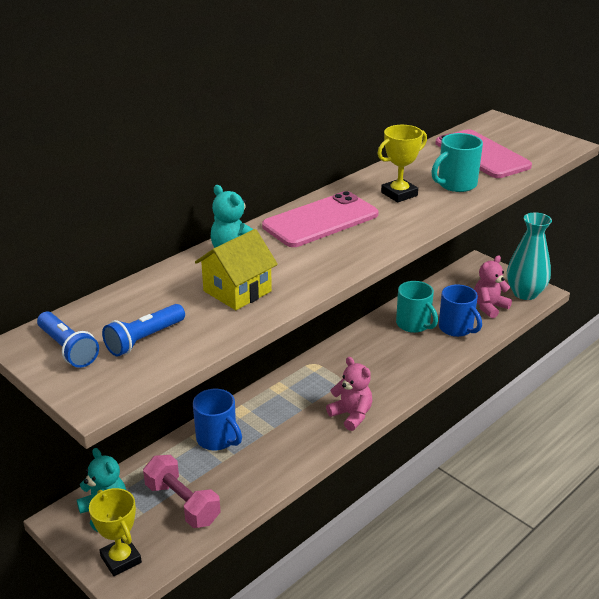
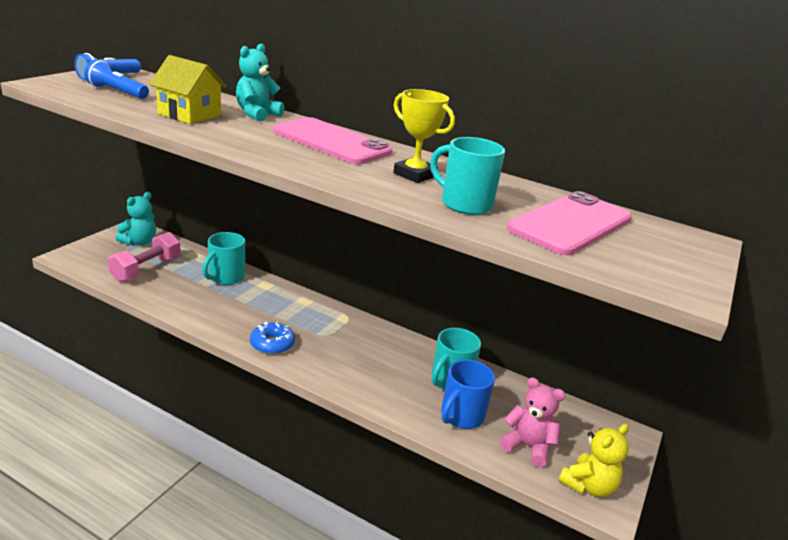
camera: 70 degrees right, 5 degrees down
(121, 559) = (89, 252): yellow trophy -> none
(217, 439) = (225, 277): blue mug -> turquoise mug
(351, 415) = (272, 344): pink teddy bear -> blue donut
(525, 293) = (588, 486): turquoise vase -> yellow teddy bear

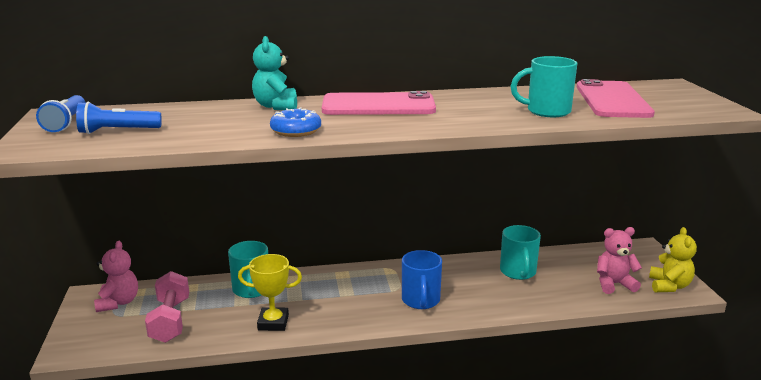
camera: 35 degrees left, 5 degrees down
(139, 242) = (118, 302): turquoise teddy bear -> pink teddy bear
(189, 114) = (232, 125): yellow house -> none
(272, 344) = (374, 316): blue donut -> blue donut (296, 131)
(415, 175) = (479, 106): yellow trophy -> yellow trophy (273, 322)
(461, 416) = (557, 289): blue mug -> blue mug (421, 300)

